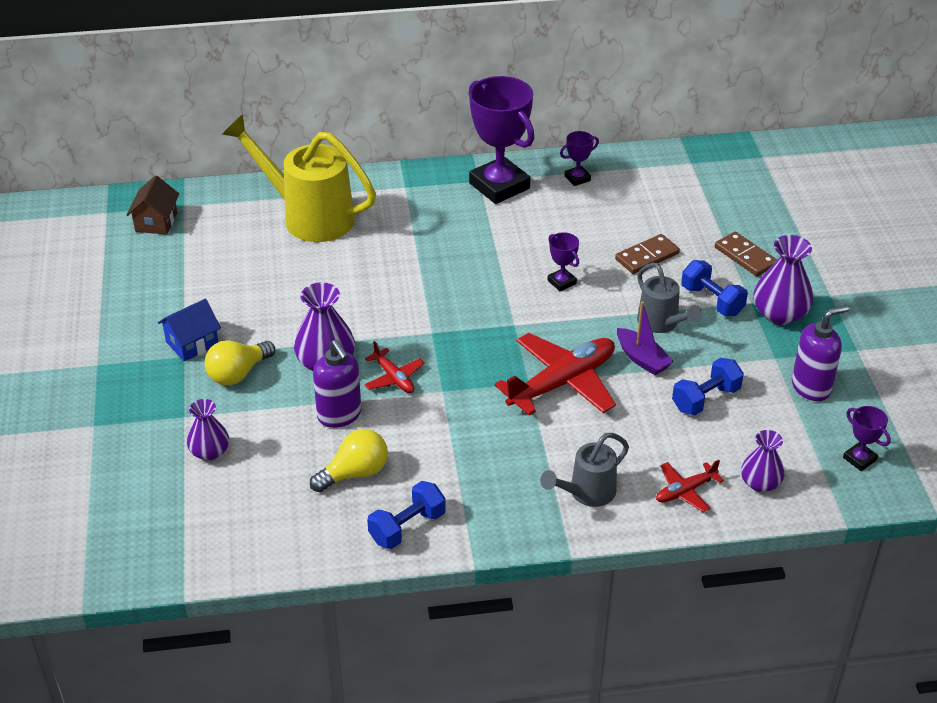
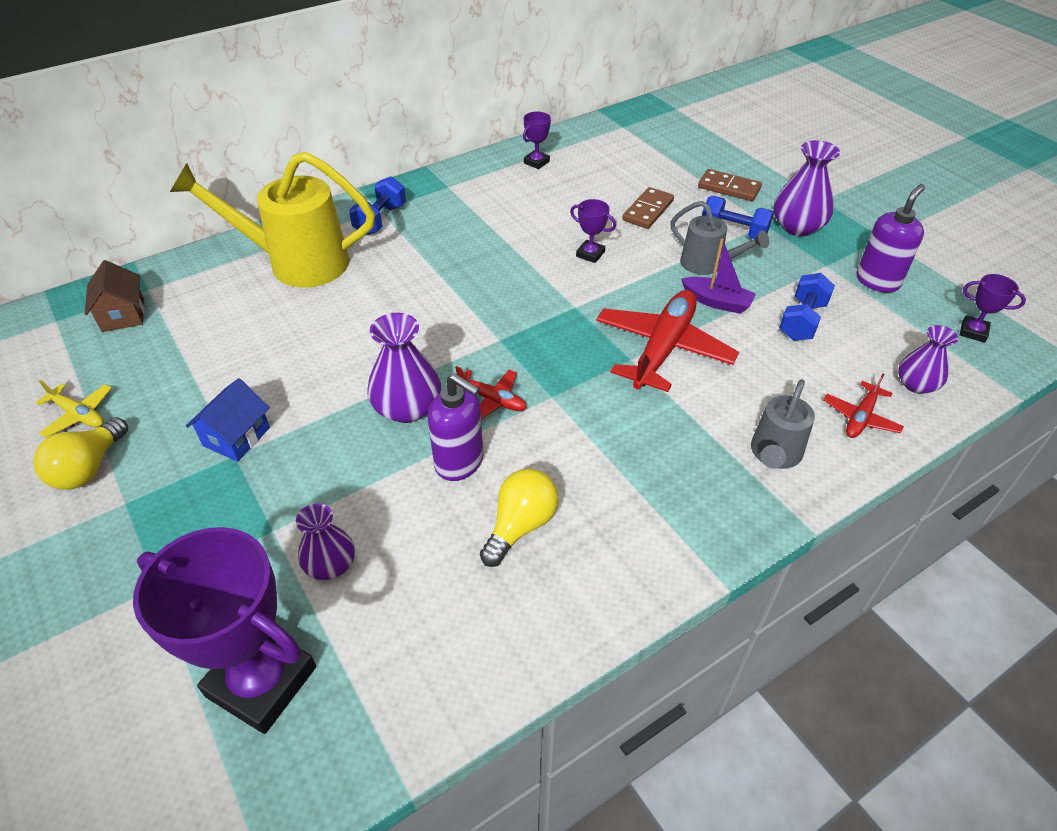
camera: 25 degrees left, 5 degrees up
(93, 291) = (79, 415): none -> yellow plane
(238, 373) = (312, 454): yellow light bulb -> yellow light bulb (88, 468)
(407, 527) = (622, 569): blue dumbbell -> blue dumbbell (380, 220)
(499, 186) = (470, 186): purple trophy -> purple trophy (261, 681)

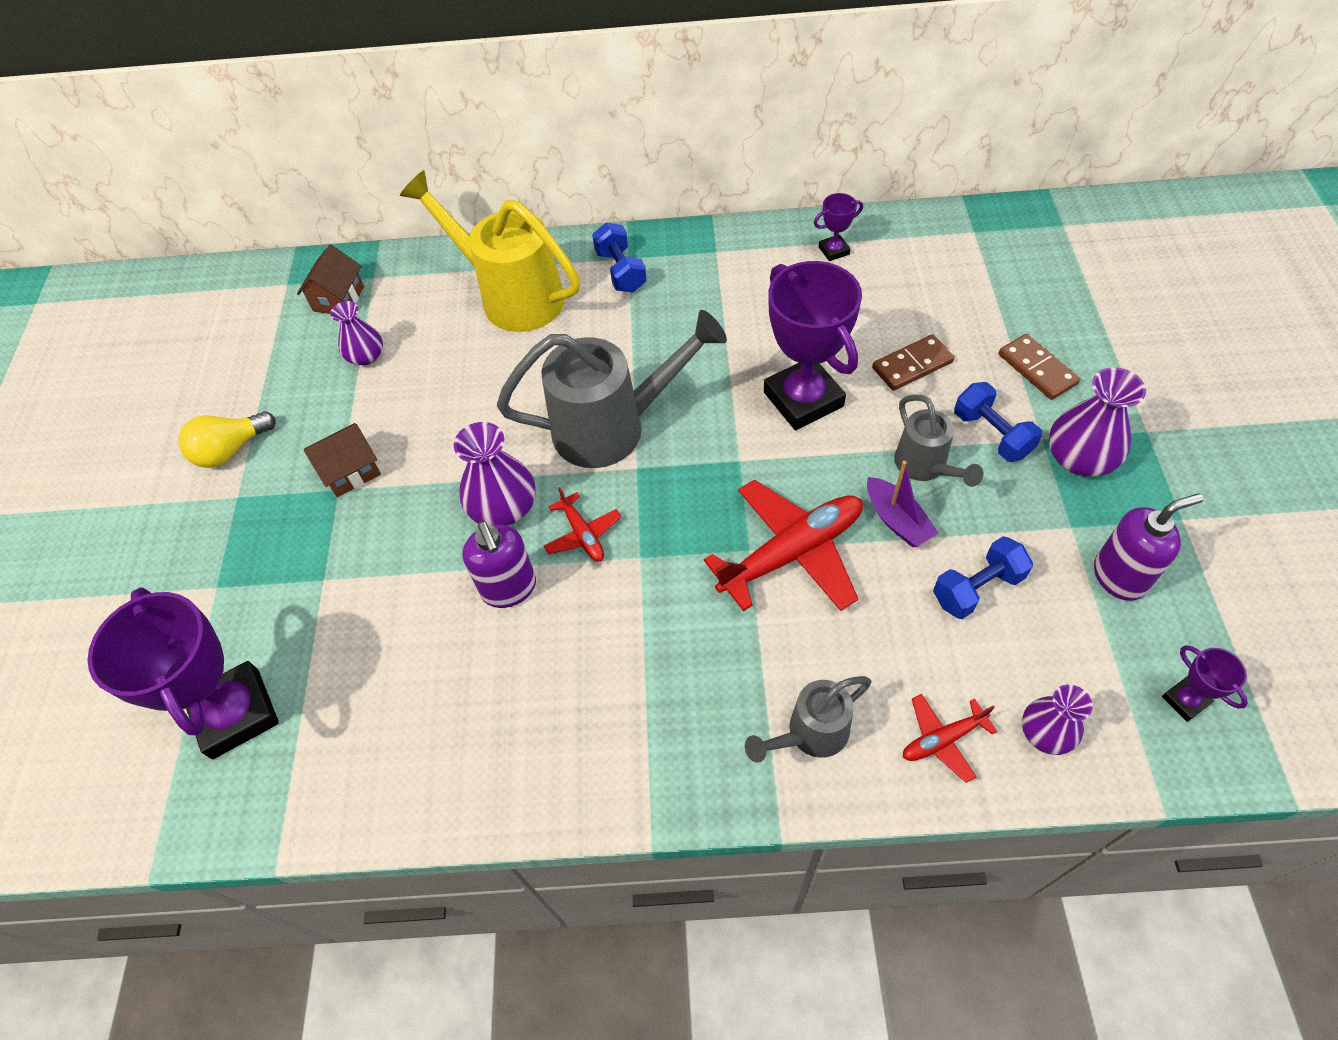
camera: 35 degrees right, 10 degrees up
(79, 415) = (252, 392): yellow plane -> none
(236, 437) = (351, 471): blue house -> brown house
(330, 564) = (345, 636): purple vase -> purple vase (366, 356)
(380, 220) = (621, 271): blue dumbbell -> blue dumbbell turned 75 degrees counterclockwise
(457, 320) = (612, 427): none -> grey watering can
(520, 525) = (516, 681): yellow light bulb -> none
(590, 254) = (803, 399): purple trophy -> purple trophy, size x2.26

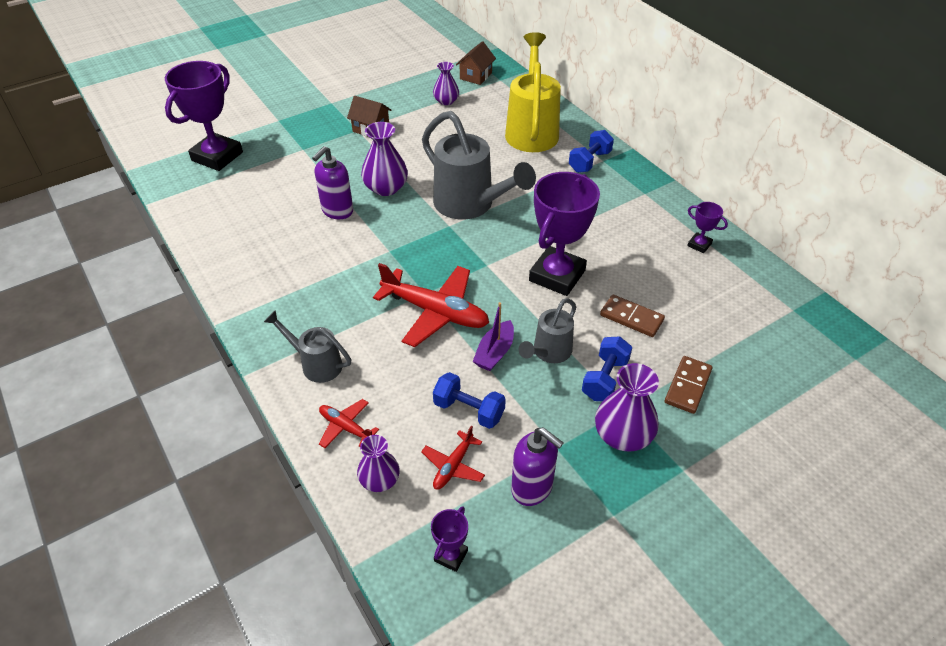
camera: 55 degrees right, 10 degrees down
(230, 450) = (356, 88): yellow light bulb -> none
(339, 299) = (476, 76): brown house -> brown house turned 45 degrees counterclockwise
(583, 534) = (389, 223): red plane -> red plane (453, 466)

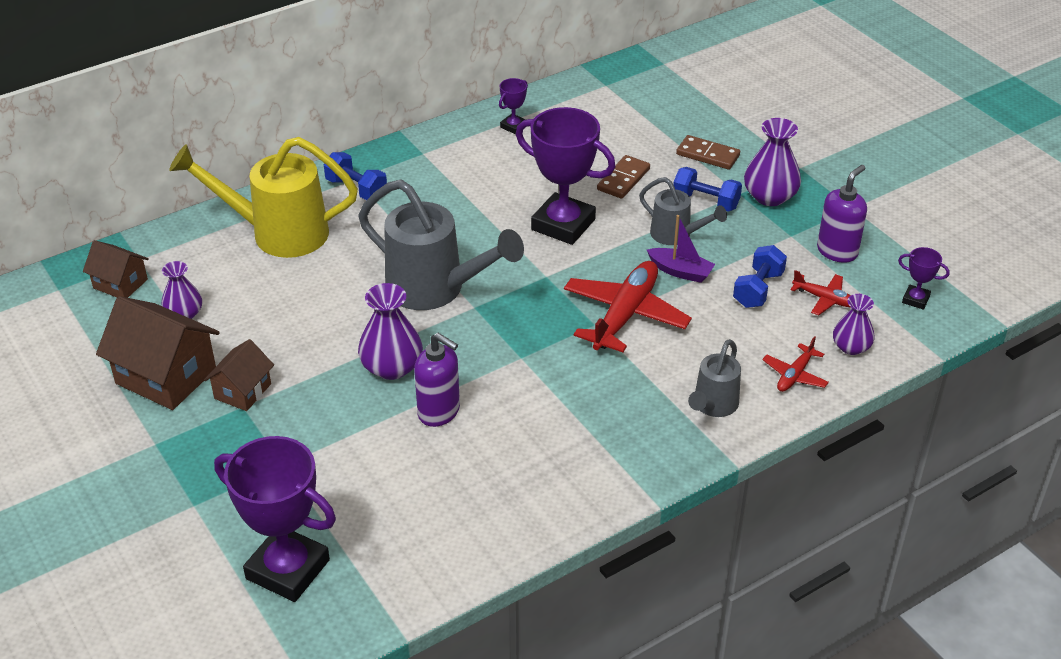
camera: 90 degrees left, 5 degrees down
(388, 100) = (166, 376): none -> brown house
(470, 205) = (435, 289): grey watering can -> grey watering can turned 75 degrees clockwise

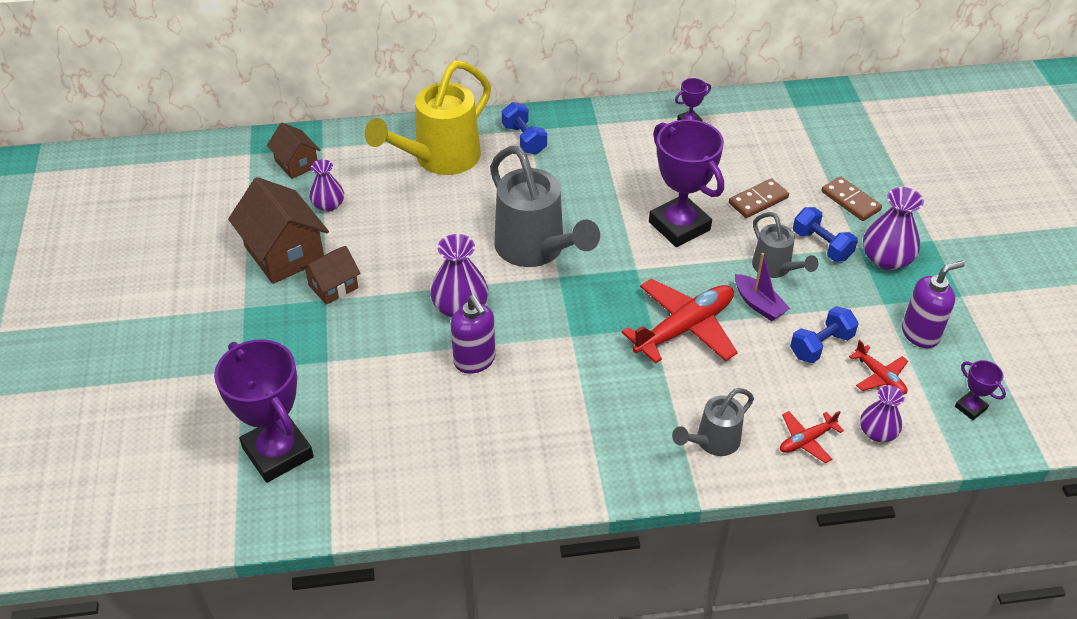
camera: 25 degrees right, 5 degrees up
(278, 233) = (440, 159): yellow watering can -> yellow watering can turned 75 degrees counterclockwise

